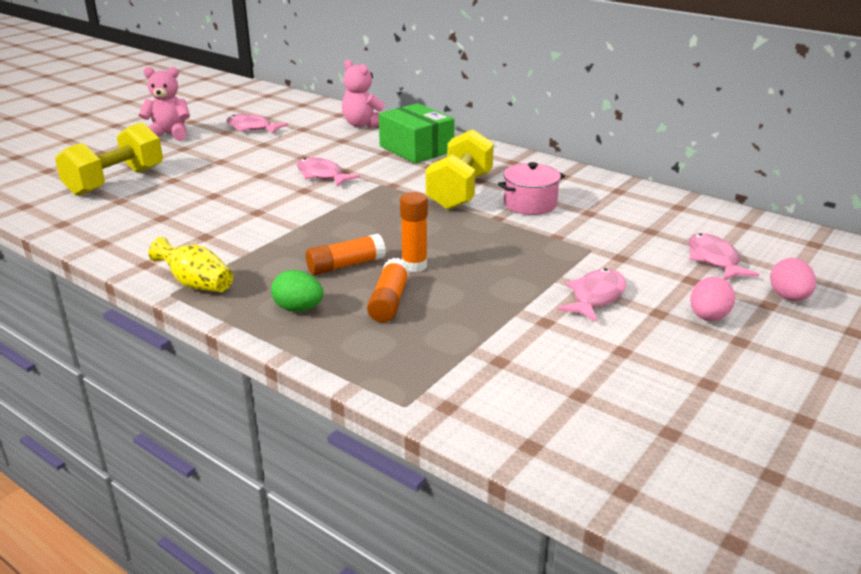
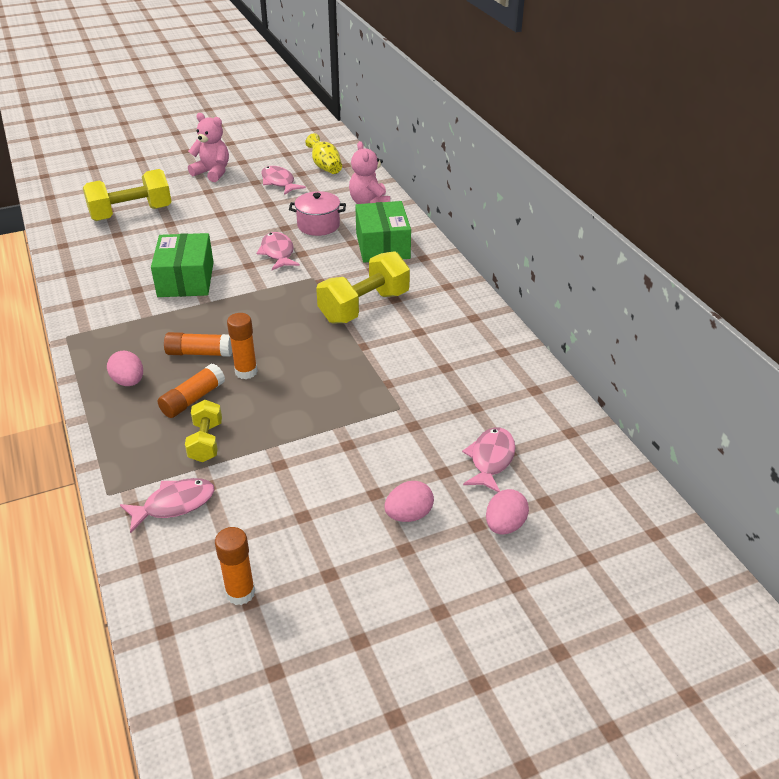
camera: 30 degrees right, 10 degrees up
(196, 284) = (89, 333): yellow vase -> yellow vase (325, 167)
(251, 216) = (186, 279): none -> green box
(298, 309) = (129, 382): green egg -> pink egg
(450, 329) = (206, 442): none -> yellow dumbbell
(530, 204) = (406, 340): pink pot -> pink pot (318, 225)
(596, 297) = (344, 457): pink fish -> pink fish (174, 504)
(653, 430) = (240, 593): none -> orange glue stick

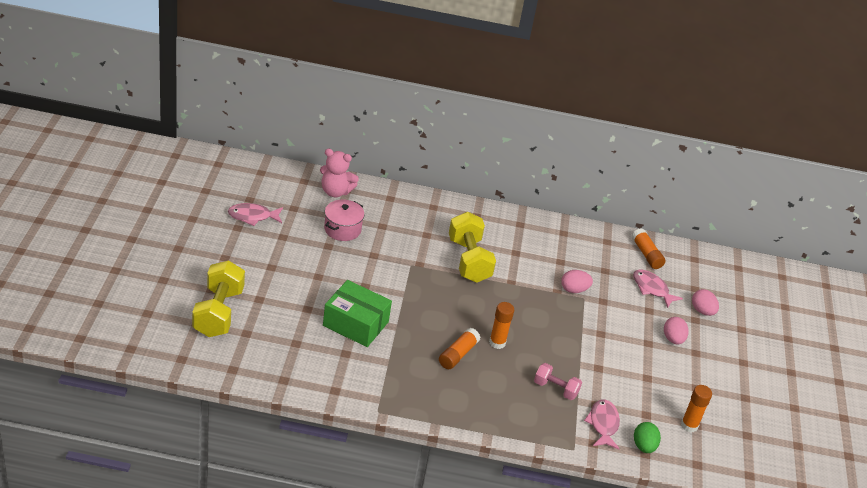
camera: 65 degrees left, 0 degrees up
(129, 382) = (463, 399): pink egg -> pink egg (574, 290)
(160, 558) = (644, 446): none -> green egg
(193, 399) = (507, 378): orange glue stick -> orange glue stick (646, 254)
(206, 442) = (555, 389): yellow dumbbell -> pink dumbbell
(212, 172) = (194, 242): pink teddy bear -> none
(278, 253) = (362, 265): pink fish -> none
(325, 167) = (253, 183): yellow vase -> none
(382, 245) = (401, 215): green box -> none

